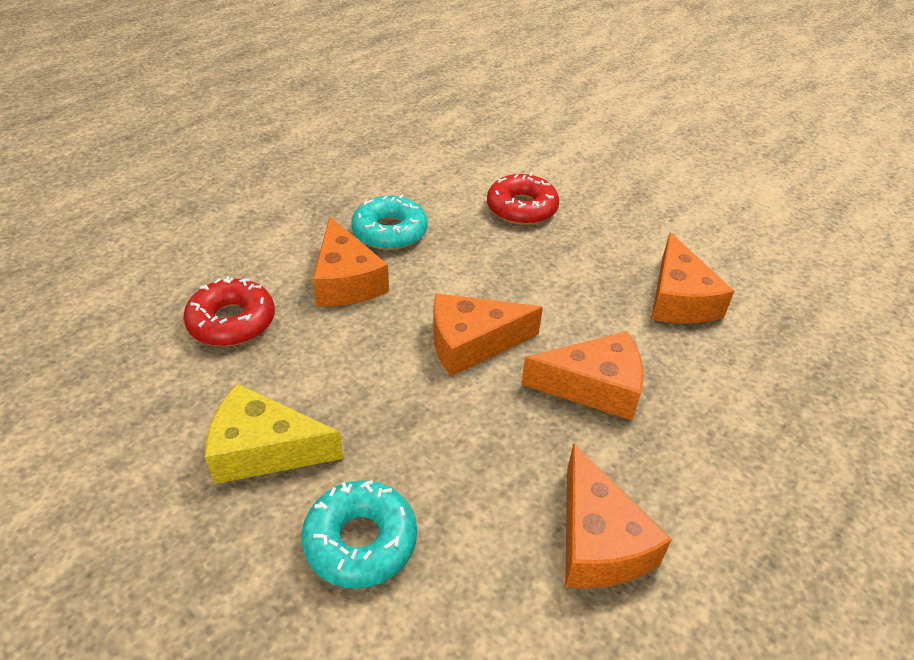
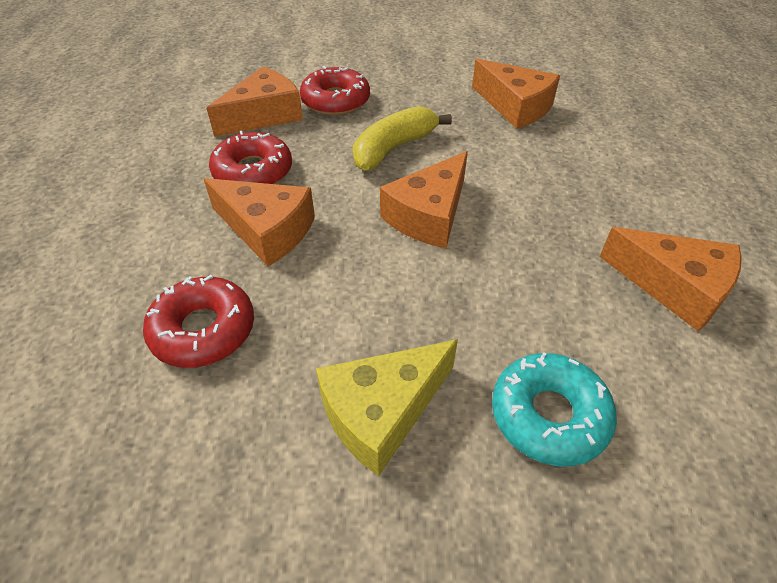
camera: 40 degrees left, 5 degrees up
(390, 232) = (253, 171): turquoise donut -> red donut
(515, 274) = (393, 149): none -> yellow banana
(594, 387) = (542, 192): orange cheese -> orange cheese (264, 115)

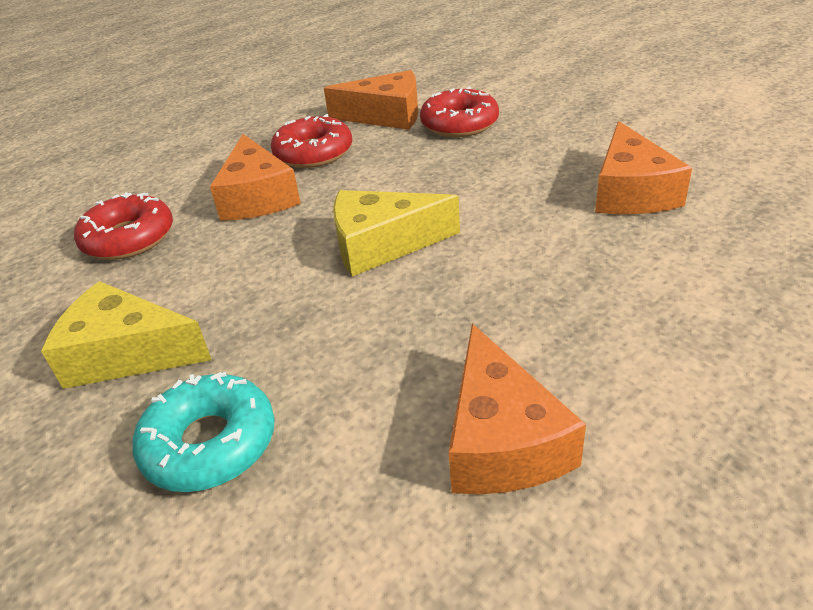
camera: 50 degrees right, 10 degrees down
(393, 149) = (443, 180): yellow banana -> none
(429, 215) = (382, 245): orange cheese -> yellow cheese

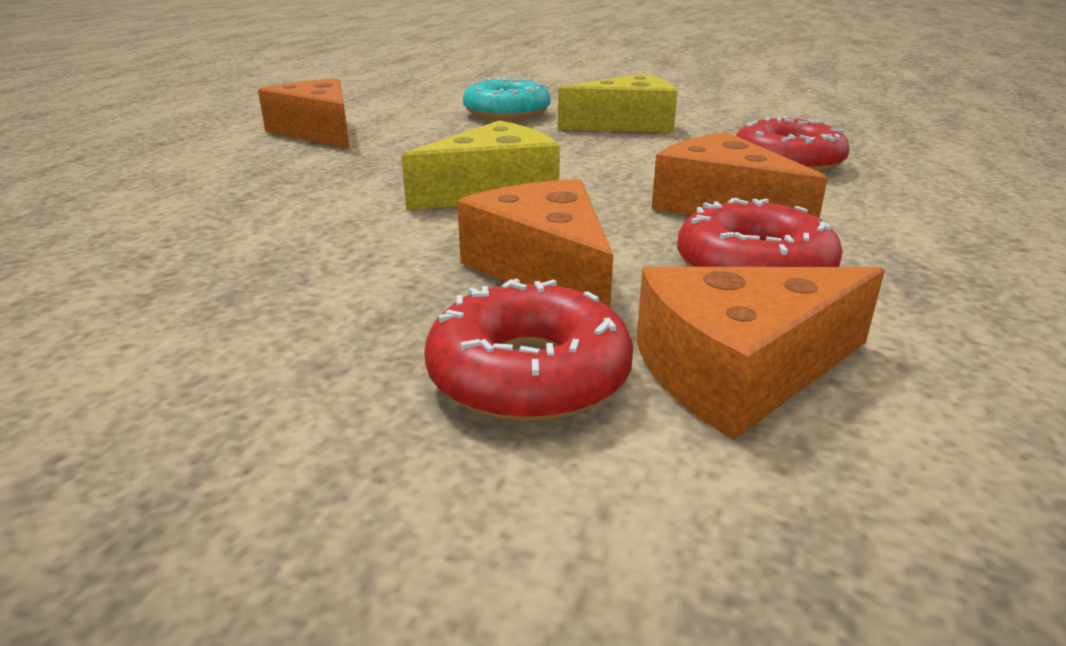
camera: 150 degrees right, 10 degrees down
(631, 192) = (146, 283): orange cheese -> orange cheese (545, 270)

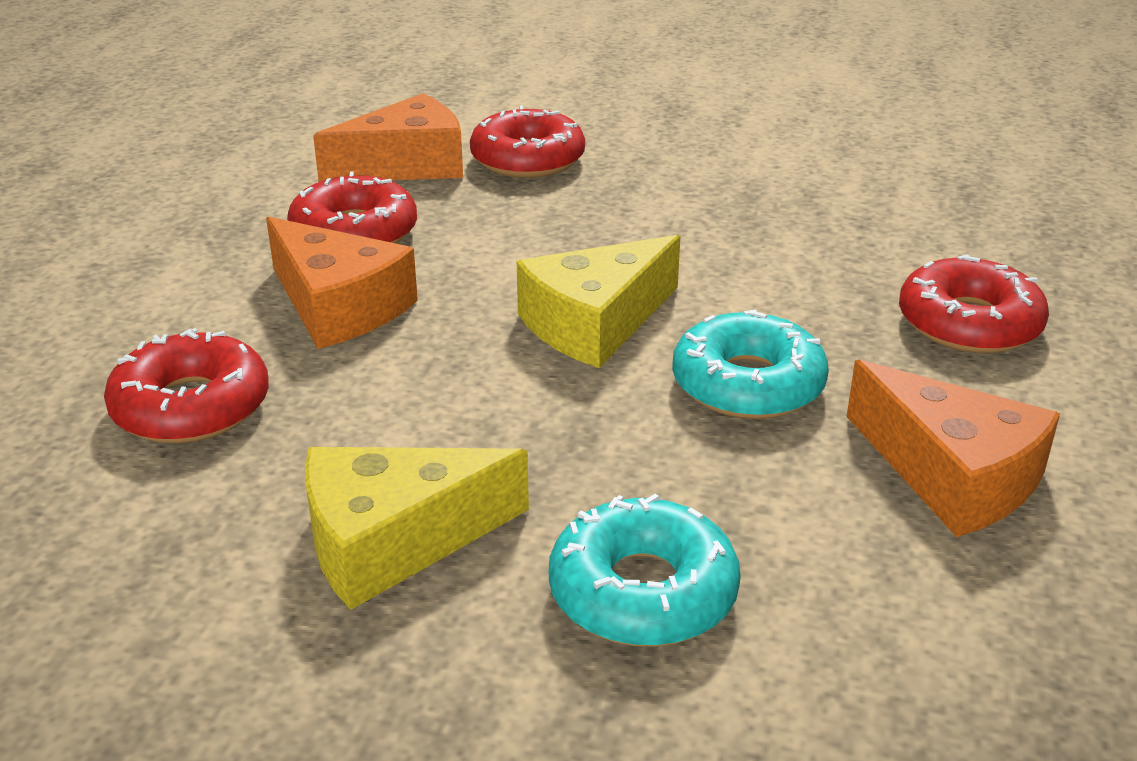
camera: 175 degrees right, 5 degrees up
(188, 182) = (969, 323): none -> red donut
(398, 161) = (747, 384): none -> turquoise donut
(545, 270) = (525, 223): orange cheese -> none

